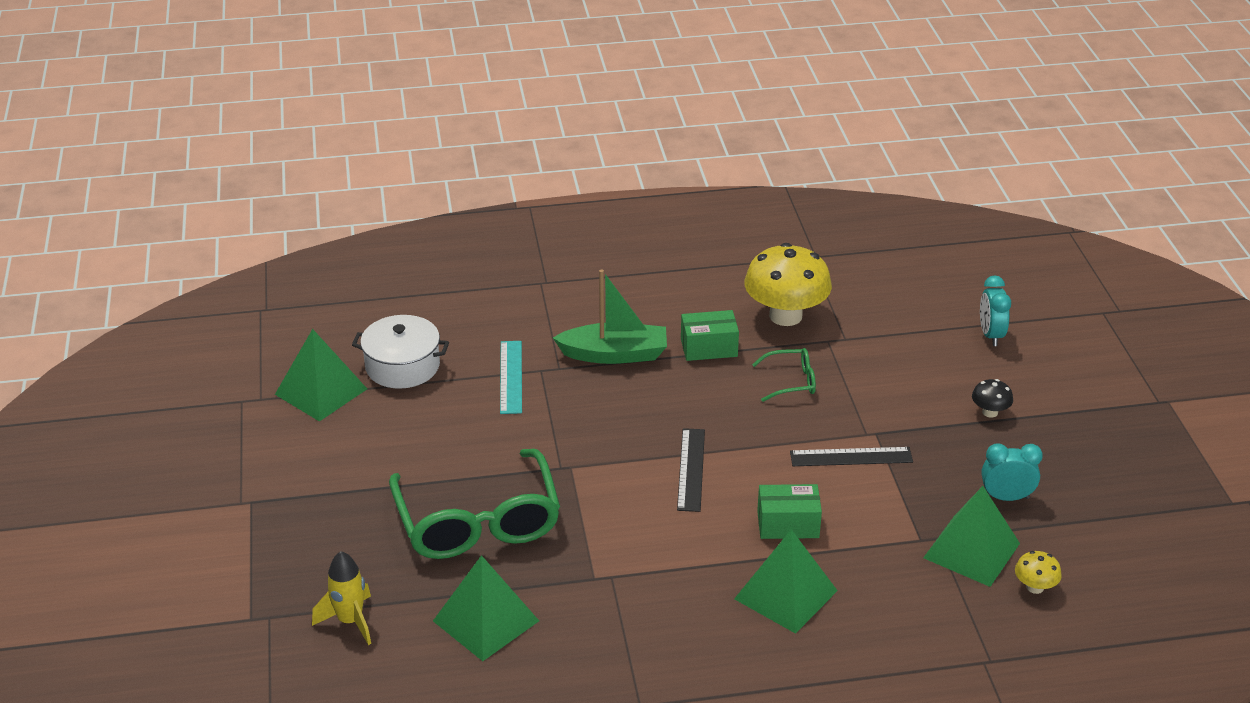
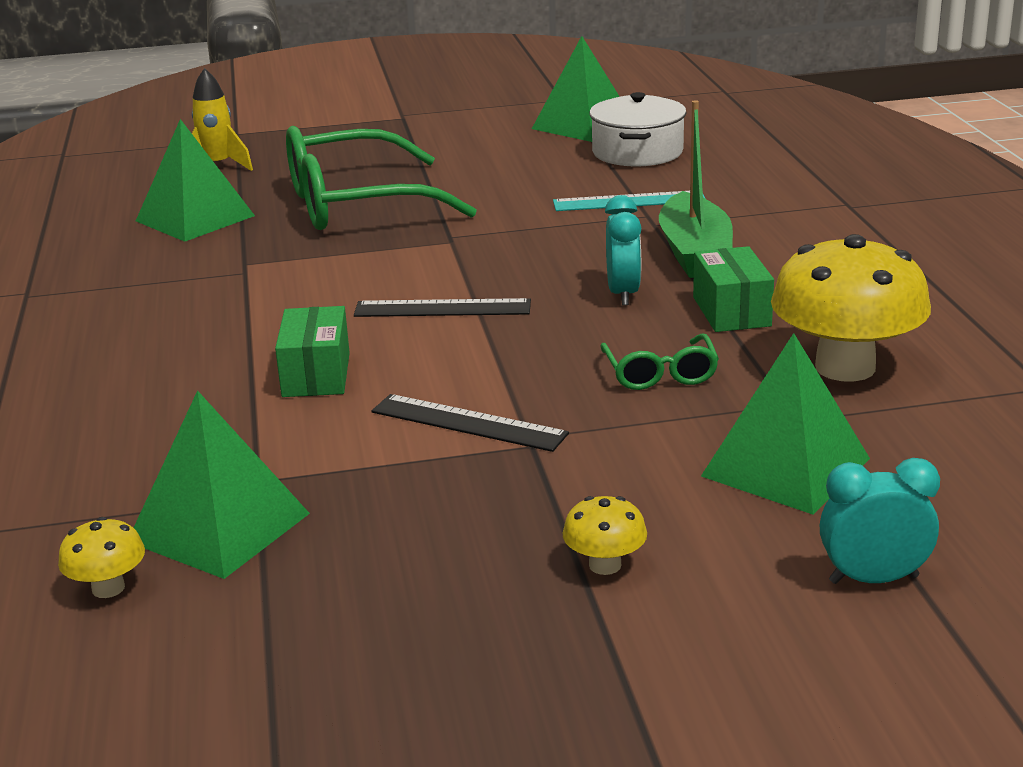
camera: 90 degrees right, 10 degrees down
(786, 594) = (173, 375): green pyramid -> green pyramid (785, 467)
(851, 457) = (468, 423): black ruler -> black ruler turned 60 degrees counterclockwise
(990, 412) = (605, 565): black mushroom -> yellow mushroom
(1006, 497) = (349, 570): turquoise clock -> turquoise clock (623, 294)

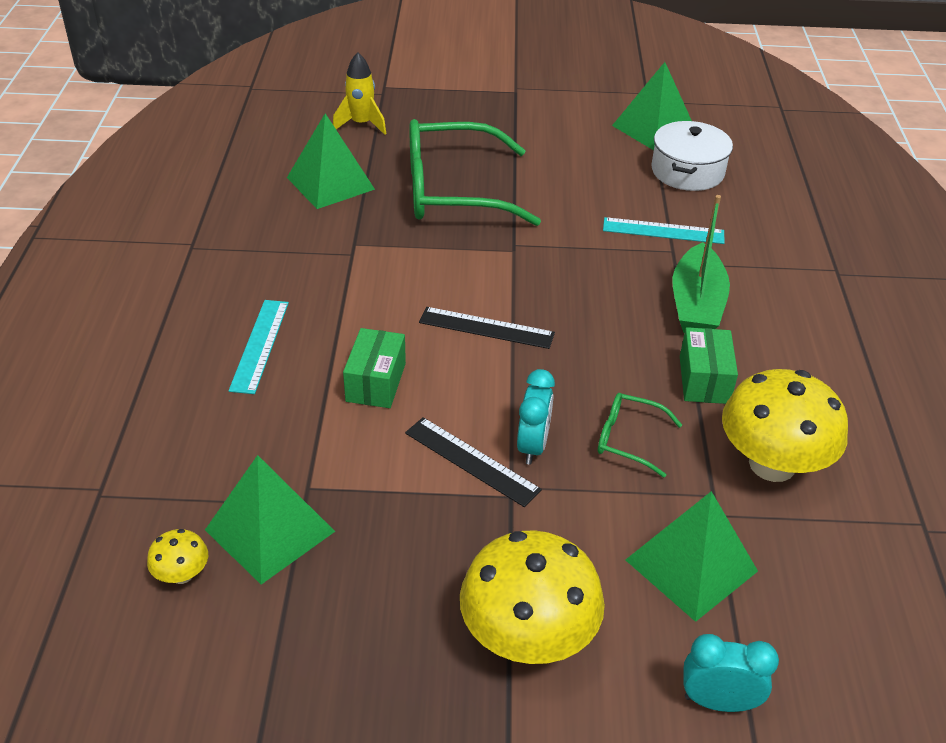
camera: 10 degrees right, 15 degrees up
(148, 366) = (260, 345): none -> turquoise ruler
(605, 565) = (528, 637): yellow mushroom -> yellow mushroom, size x2.26
(623, 294) = (626, 340): turquoise clock -> turquoise clock (532, 446)
(660, 374) = (628, 439): green glasses -> green glasses turned 105 degrees clockwise

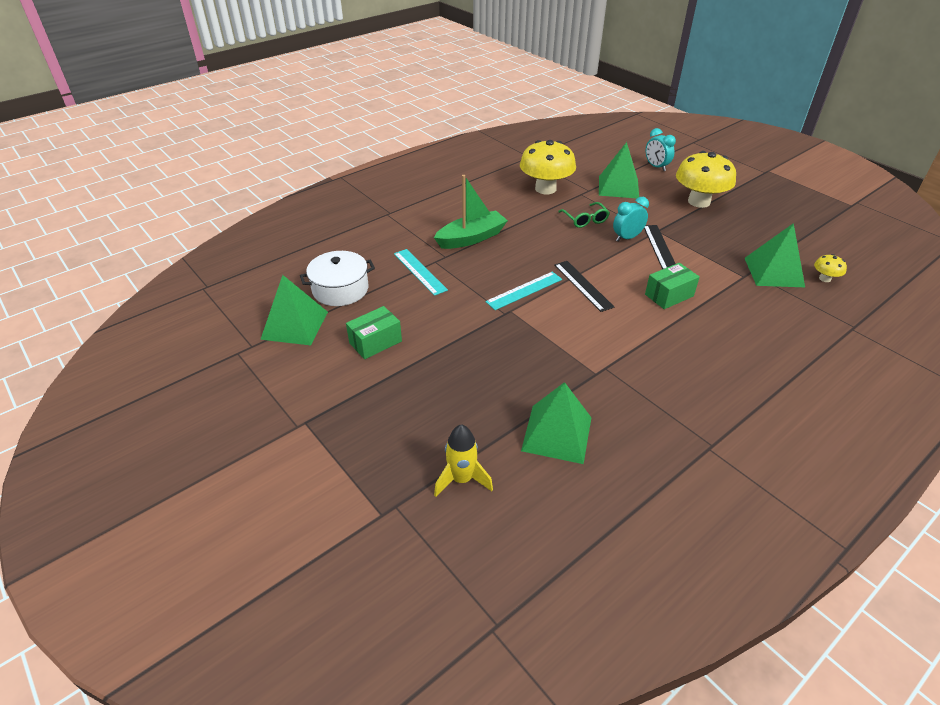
camera: 130 degrees left, 0 degrees up
(260, 345) = (716, 347): turquoise ruler -> turquoise ruler (524, 290)
(453, 191) = (485, 368): green glasses -> none
(704, 380) = (522, 217): green box -> green box (375, 342)

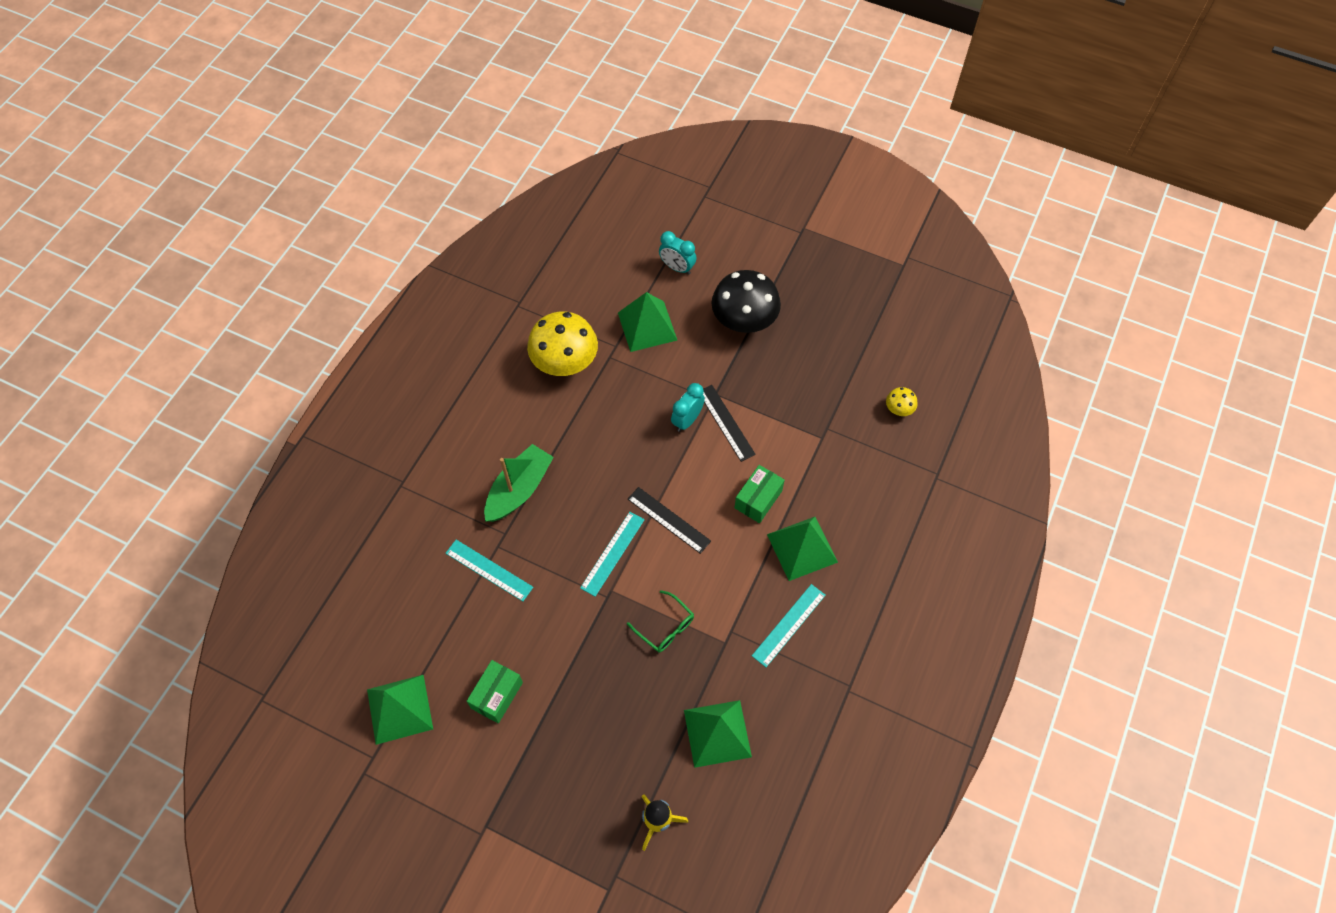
camera: 25 degrees left, 20 degrees up
(340, 289) = (417, 635): white pot -> none
(585, 220) = (631, 405): green glasses -> green glasses (665, 627)
(664, 381) = (789, 625): none -> turquoise ruler
(699, 201) = (744, 321): yellow mushroom -> black mushroom
(773, 272) = (849, 419): green pyramid -> green pyramid (802, 548)

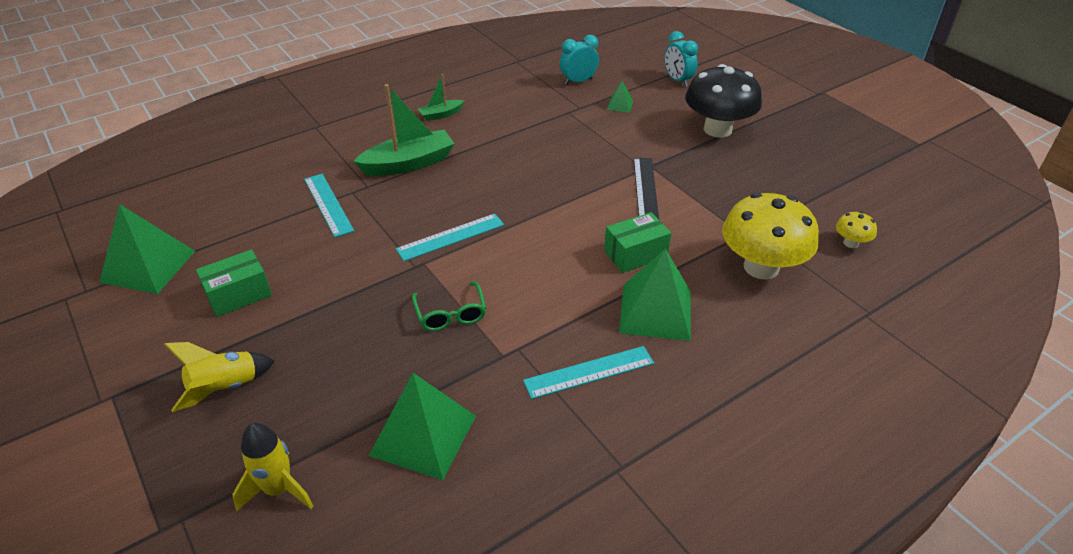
camera: 30 degrees right, 20 degrees down
(501, 414) = (441, 115): none -> green boat
(559, 775) = (225, 388): none -> yellow rocket
(565, 362) = (525, 103): yellow mushroom -> yellow mushroom (761, 267)
(647, 326) = (620, 105): green pyramid -> green pyramid, size x0.46
(668, 520) = (528, 234): black ruler -> none
(687, 420) = (607, 173): turquoise clock -> turquoise clock (578, 81)

